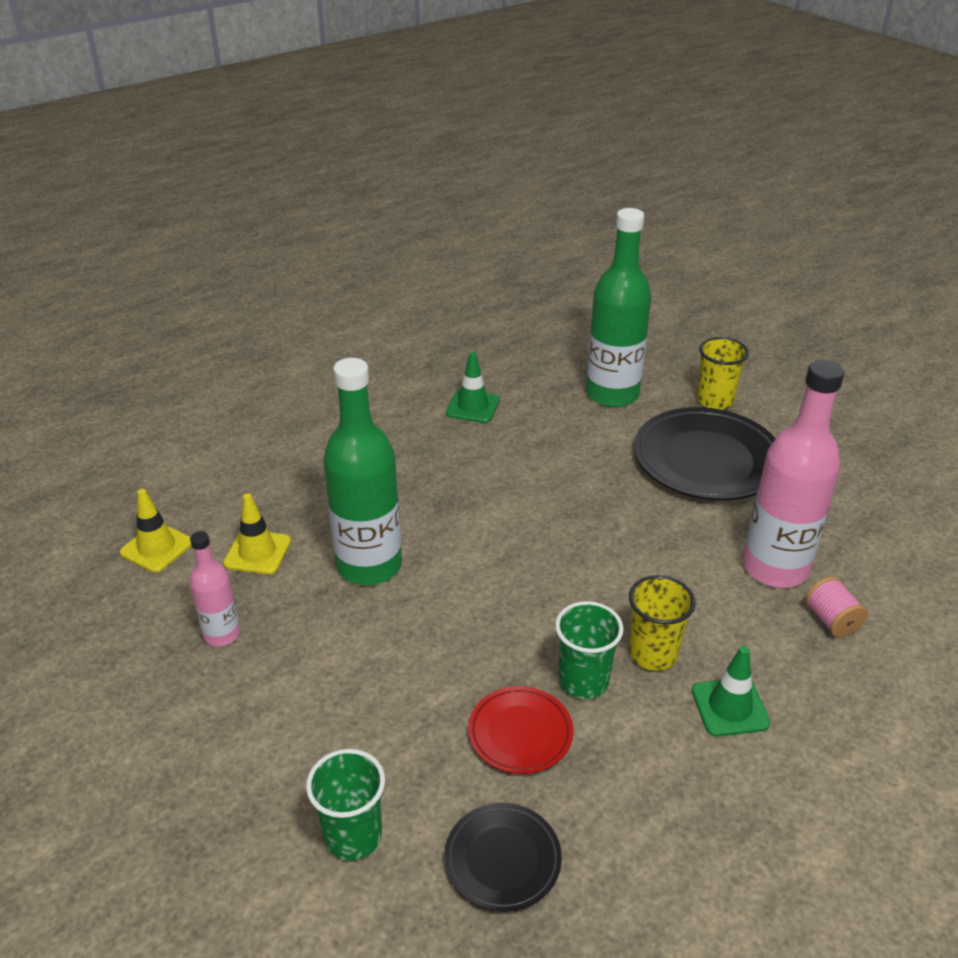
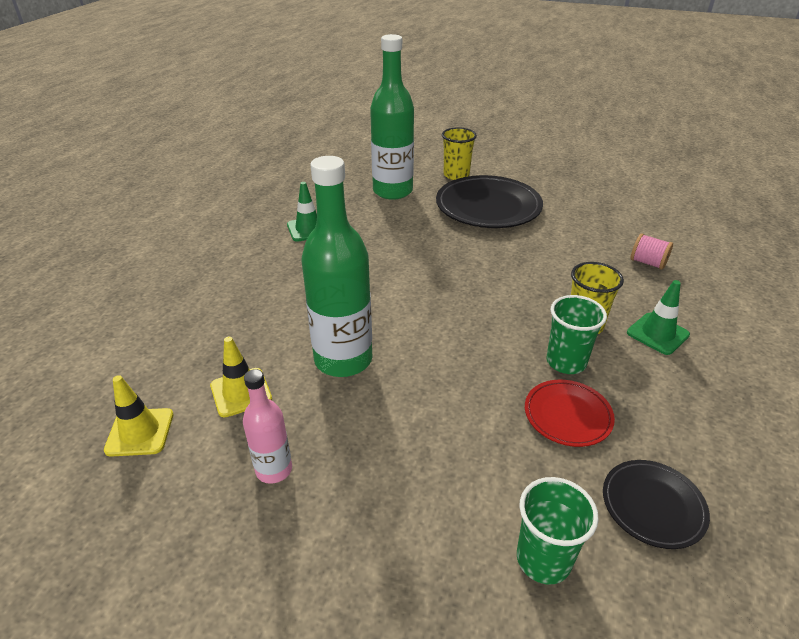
camera: 35 degrees left, 0 degrees up
(775, 568) = (589, 248): pink bottle -> none

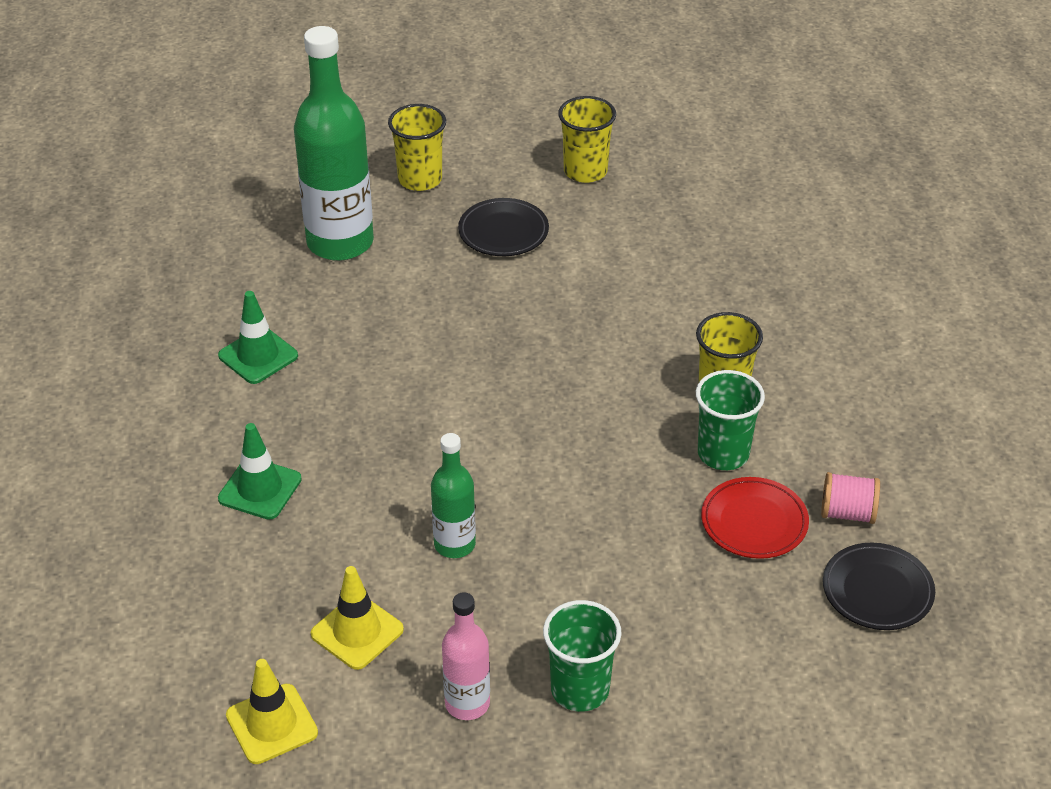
camera: 25 degrees left, 5 degrees up
(343, 360) = (454, 544): green bottle -> green bottle, size x0.52
(488, 207) = (503, 232): black plate -> black plate, size x0.54
(543, 559) = (796, 683): green cup -> green cup (580, 689)
(555, 191) = (585, 171): none -> yellow cup
(648, 263) = (762, 269): pink spool -> pink spool (847, 513)
(657, 334) = (812, 378): green traffic cone -> green traffic cone (260, 489)

